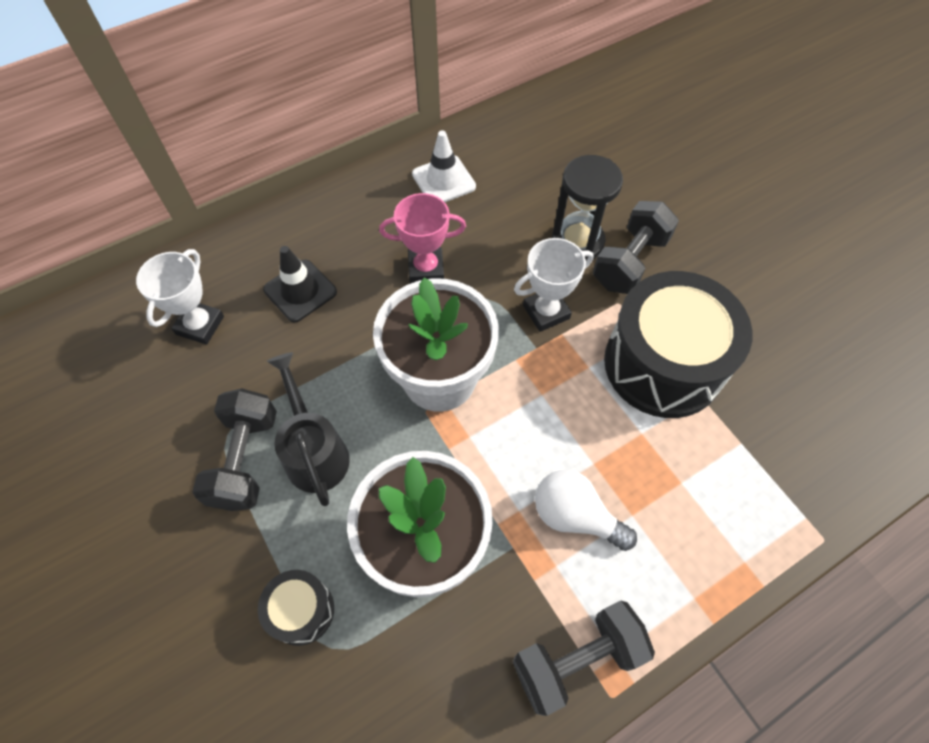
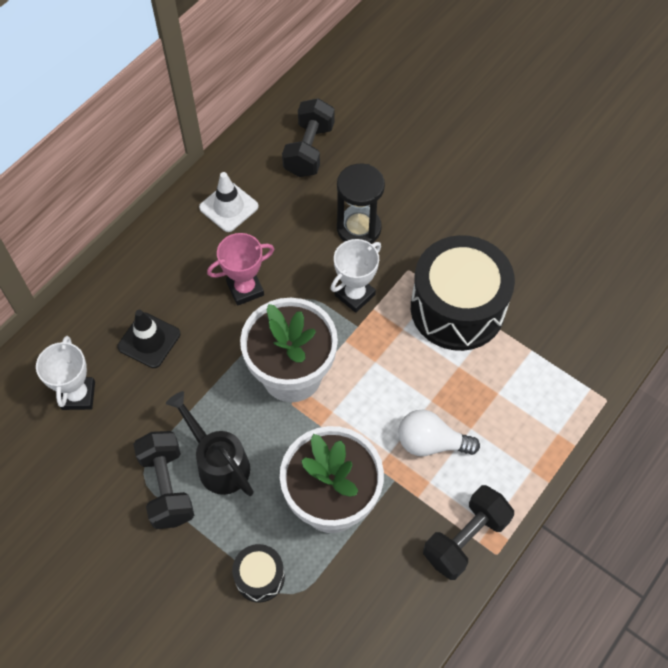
camera: 20 degrees left, 0 degrees up
(630, 262) = (405, 233): black dumbbell -> black dumbbell (309, 150)

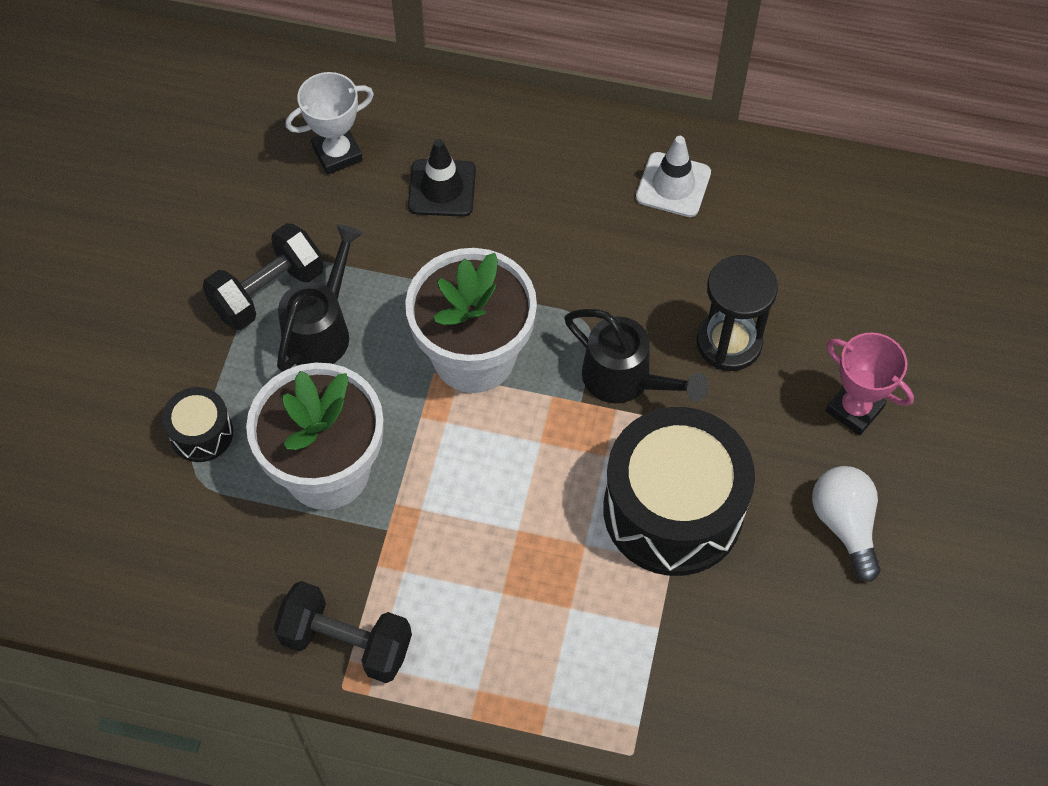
camera: 65 degrees right, 0 degrees up
(245, 289) = (565, 255): pink trophy -> pink trophy (854, 409)
(309, 150) = (816, 235): black dumbbell -> none
(355, 295) = (625, 380): white trophy -> black watering can
(431, 443) = (458, 552): white light bulb -> white light bulb (844, 524)

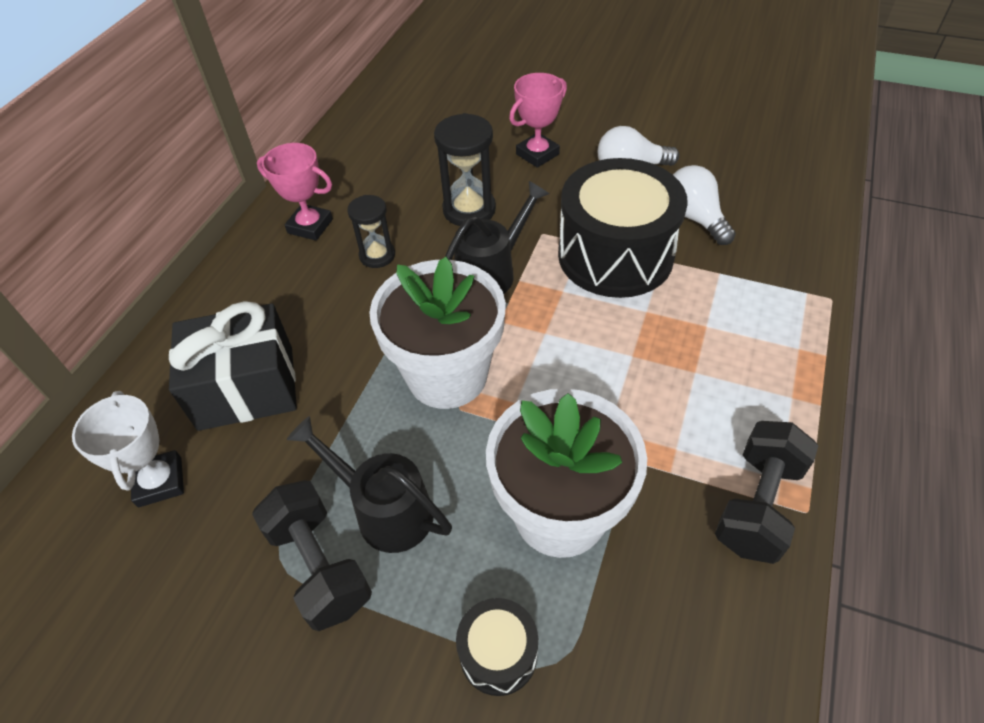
camera: 80 degrees left, 10 degrees down
(442, 188) = (246, 387): black traffic cone -> black gift
(635, 261) = (377, 255): none -> black hourglass
(673, 185) = (310, 226): white traffic cone -> pink trophy
(756, 603) = (694, 218): none -> white light bulb

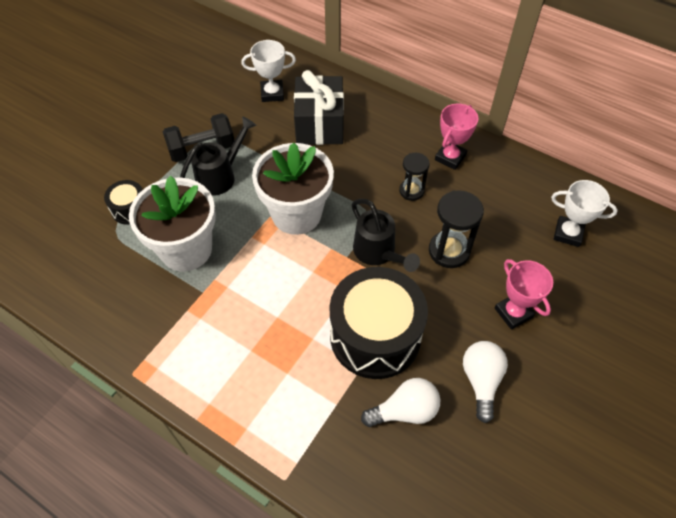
camera: 100 degrees right, 5 degrees up
(418, 124) = (568, 233): none -> white trophy
(757, 505) = (148, 348): black dumbbell -> none

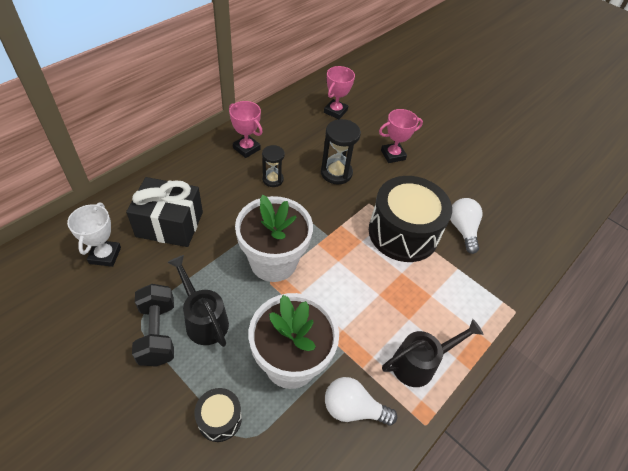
camera: 85 degrees left, 5 degrees down
(378, 252) = (328, 214): black watering can -> black watering can (419, 363)
(481, 381) = (441, 185): white light bulb -> white light bulb (353, 408)
(568, 233) = (335, 111): white trophy -> pink trophy

